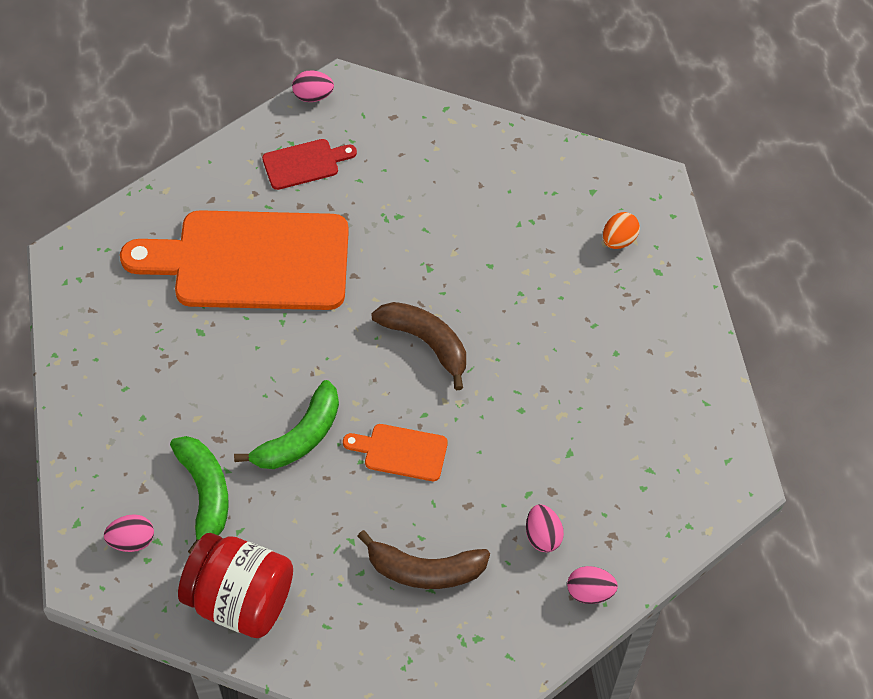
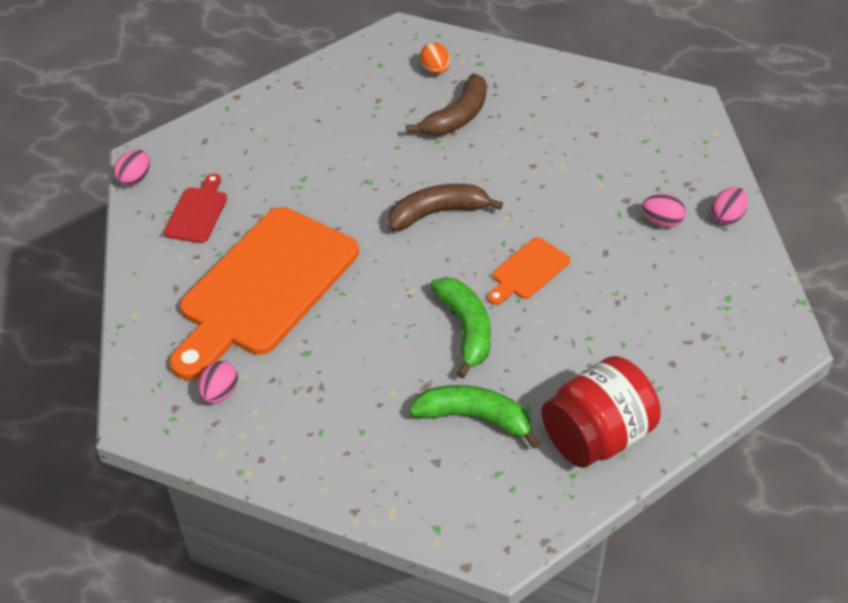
camera: 55 degrees left, 10 degrees down
(132, 541) = (485, 492): pink egg -> pink egg (220, 393)
(424, 570) = (647, 303): brown banana -> brown banana (457, 117)

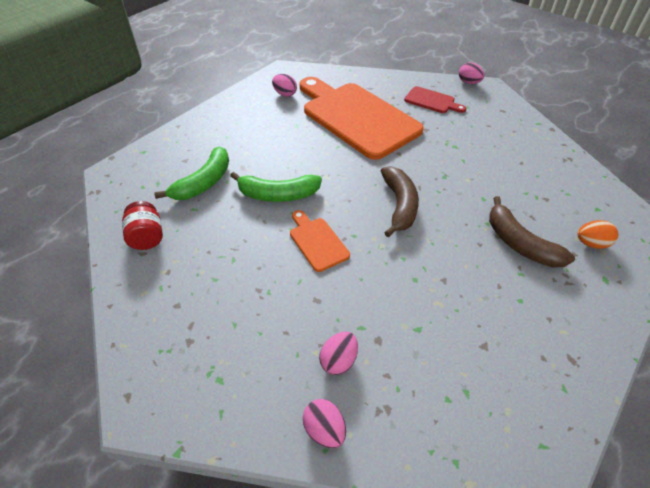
camera: 105 degrees right, 0 degrees up
(597, 436) = (147, 237): red jar -> red jar, size x0.56

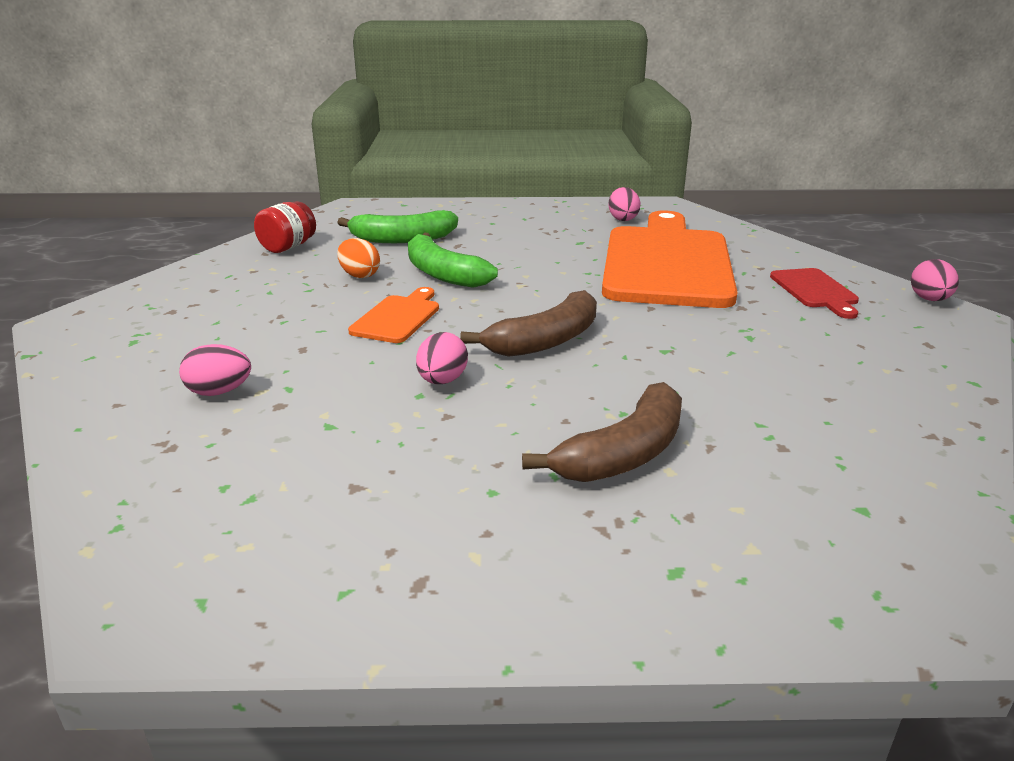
camera: 50 degrees right, 20 degrees down
(324, 430) = (107, 418): pink egg -> pink egg (442, 381)
(519, 243) = (624, 453): brown banana -> brown banana turned 150 degrees counterclockwise
(591, 243) = (748, 527): orange egg -> orange egg (359, 275)

